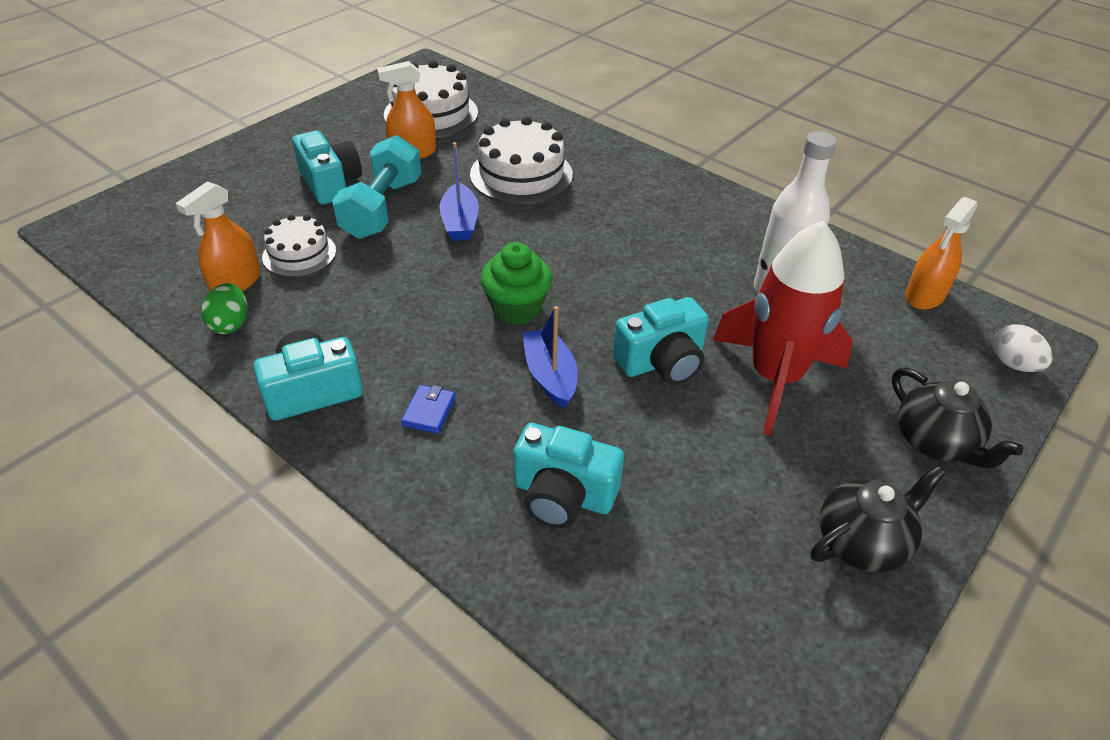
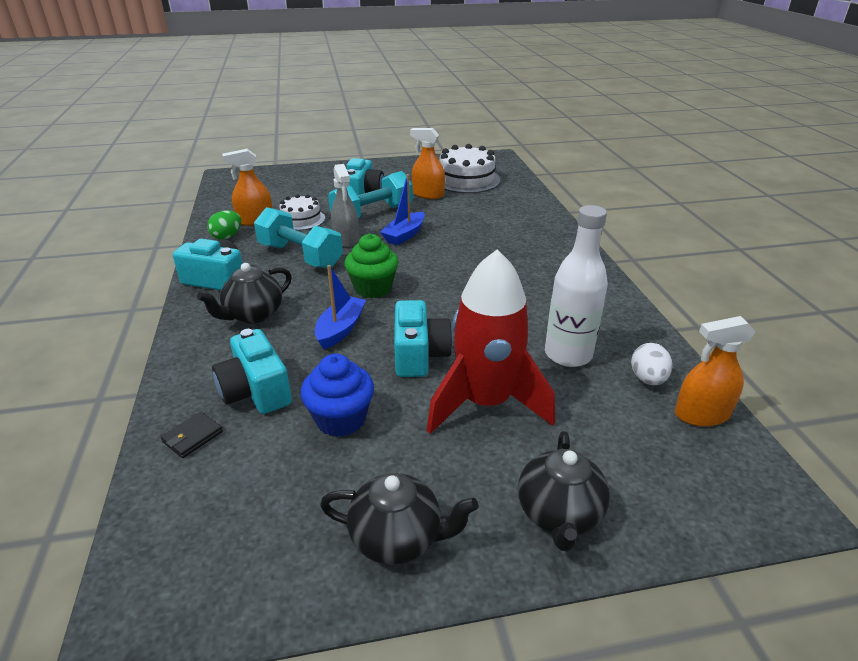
camera: 40 degrees right, 10 degrees down
(373, 306) = (300, 256): none -> turquoise dumbbell
(399, 258) = (346, 240): none -> grey spray bottle
(429, 411) = (253, 315): blue wallet -> black teapot
(521, 174) = (477, 225): white cake -> none
(571, 583) = (193, 437): none -> black wallet
(662, 362) = (419, 355): turquoise camera -> turquoise camera turned 105 degrees counterclockwise
(682, 471) = (341, 419): none -> blue cupcake
(1012, 364) = (726, 504): white egg -> white egg (647, 379)

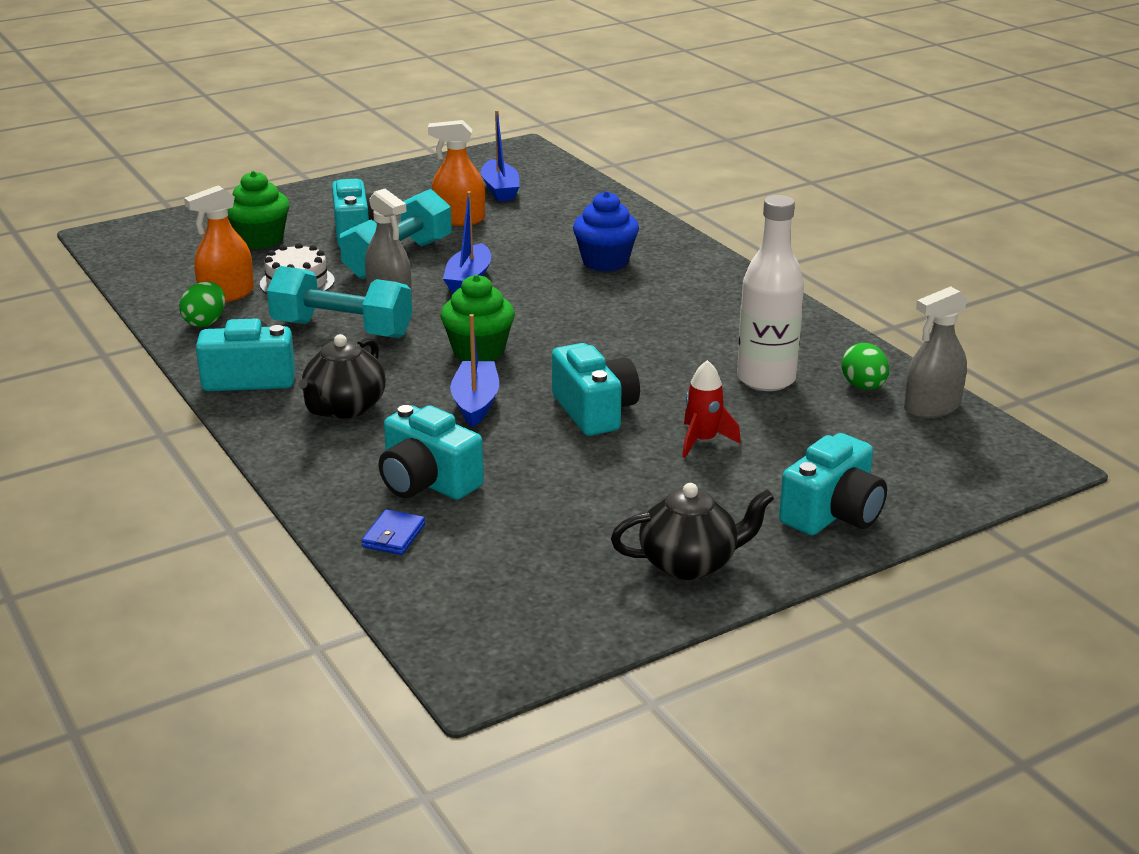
camera: 20 degrees left, 5 degrees down
(193, 437) = (394, 536): black wallet -> blue wallet
(304, 190) = (260, 240): none -> green cupcake
(341, 419) = (552, 487): blue cupcake -> blue cupcake (605, 262)
(466, 180) = (500, 190): white cake -> blue boat
(485, 403) = (703, 441): red rocket -> red rocket, size x0.45
(559, 514) = (833, 513): black teapot -> turquoise camera
(647, 379) = (863, 386): white egg -> green egg
(702, 414) = (932, 407): orange spray bottle -> grey spray bottle

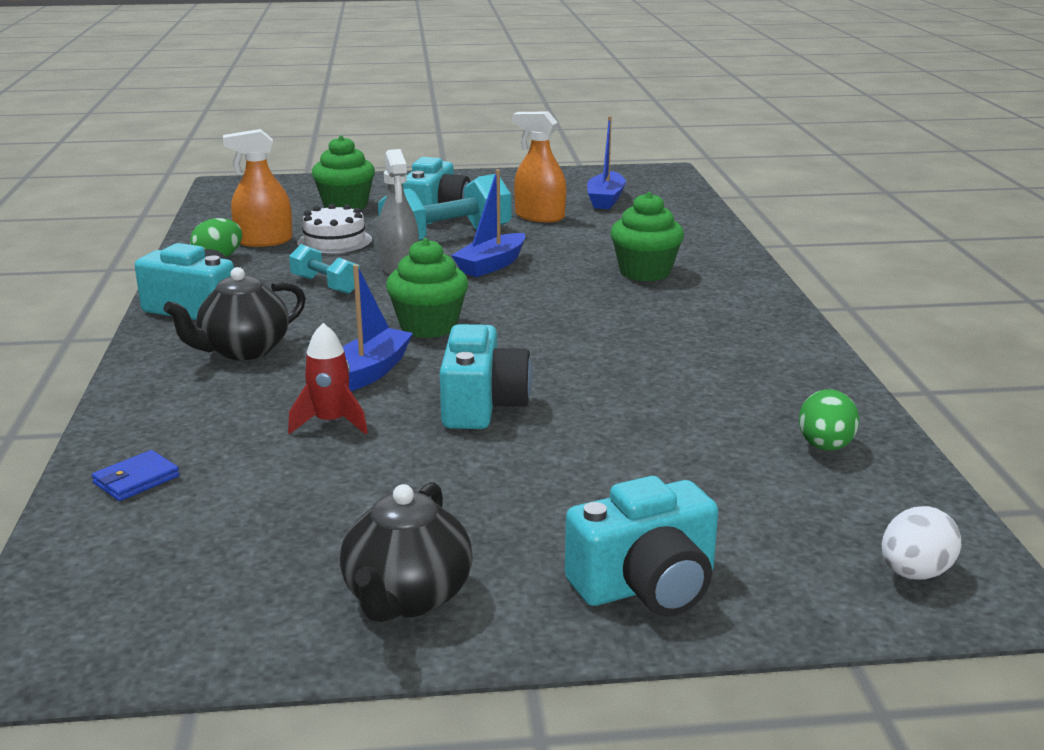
camera: 25 degrees right, 5 degrees down
(342, 330) = (325, 285): turquoise dumbbell -> turquoise dumbbell, size x0.55
(427, 482) = (233, 435): turquoise camera -> none
(605, 262) = (645, 272): blue cupcake -> green cupcake
(689, 563) = (407, 598): black teapot -> black teapot turned 90 degrees clockwise
(703, 441) = (569, 463): red rocket -> red rocket (331, 423)
(766, 379) = (710, 414): white bottle -> none
(932, 407) = (897, 490): grey spray bottle -> none
(983, 462) = (914, 573): none -> white egg

